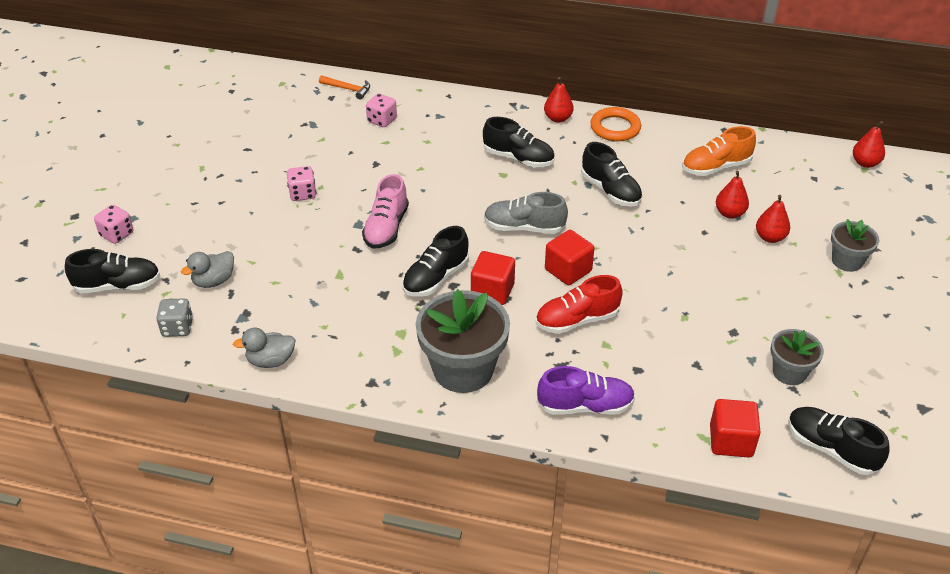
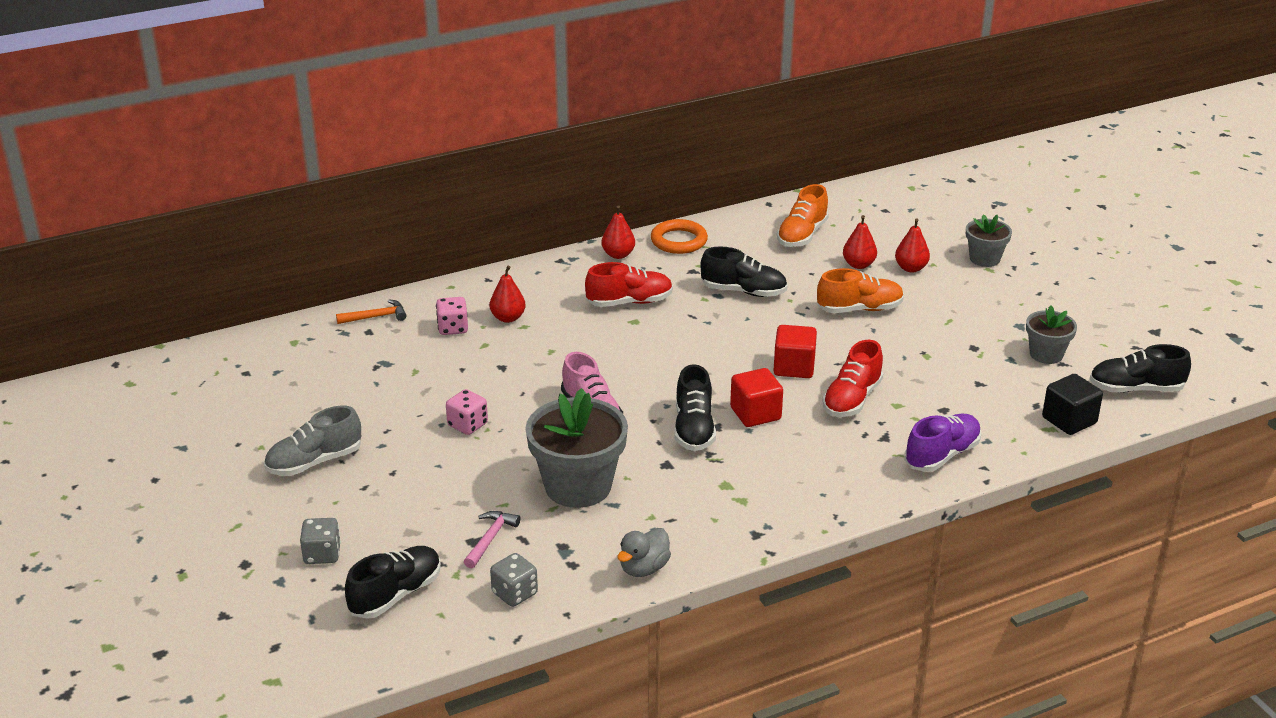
camera: 40 degrees left, 10 degrees down
(117, 234) = (322, 554): pink dice -> grey dice
(214, 281) = (490, 538): grey duck -> pink hammer
(463, 369) = (815, 483): grey flower pot -> grey flower pot (578, 486)
(518, 158) = (629, 302): black shoe -> red shoe
(524, 227) = (712, 353): grey shoe -> grey shoe (314, 462)
(681, 250) = (859, 309): none -> orange shoe
(731, 441) = (1069, 420): red cube -> black cube
(865, 163) = (907, 183): red pear -> red pear (508, 318)

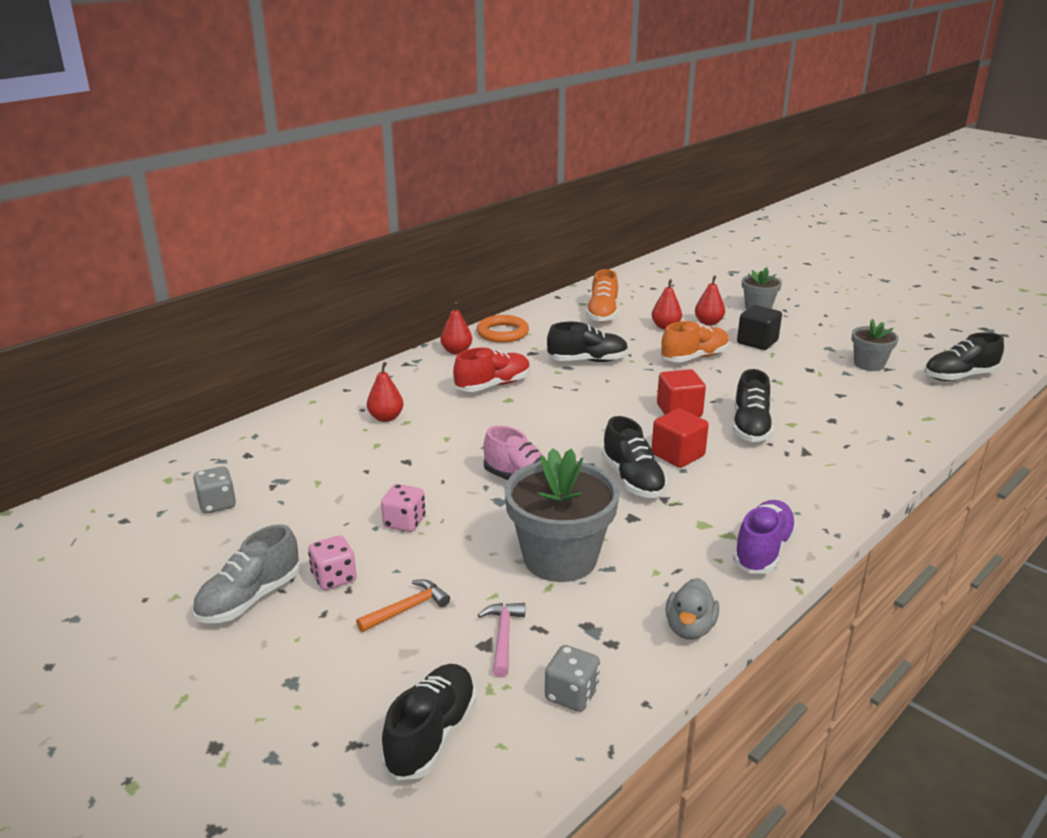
camera: 20 degrees left, 5 degrees down
(322, 554) = (312, 707): grey dice -> grey dice (217, 504)
(376, 317) = (249, 440): orange hammer -> orange hammer (407, 608)
(453, 328) = (335, 436): pink dice -> pink dice (334, 578)
(852, 399) = (750, 427): red shoe -> black shoe
(942, 455) = (866, 456): purple shoe -> purple shoe (763, 550)
(1069, 420) = (936, 409): black cube -> black cube (757, 342)

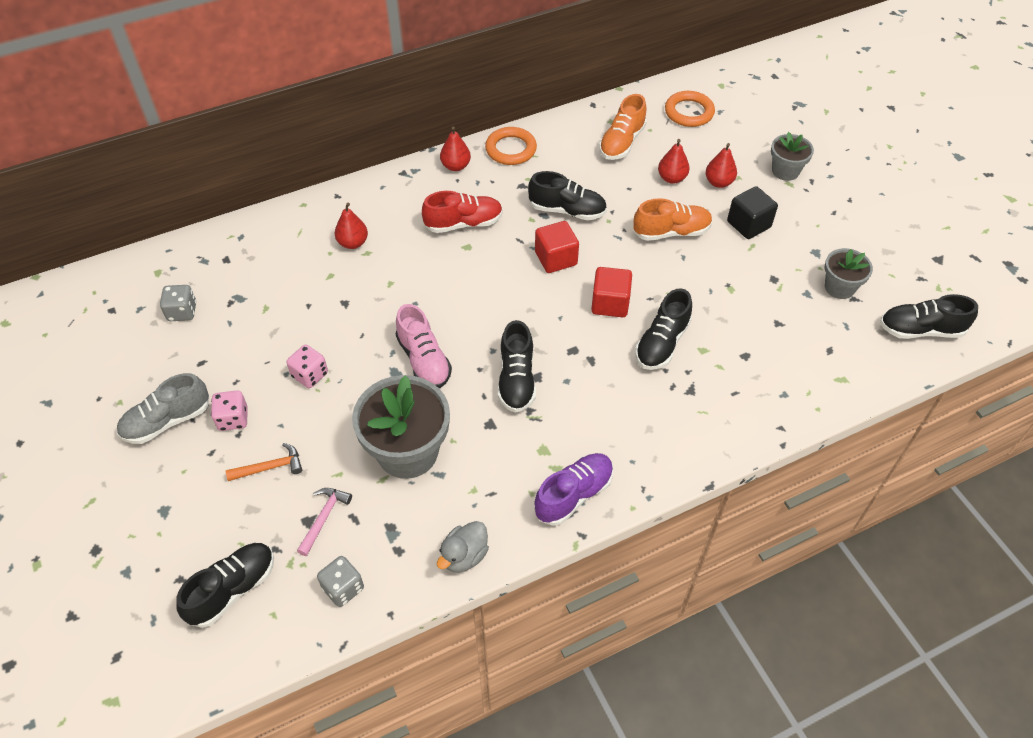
camera: 20 degrees right, 25 degrees up
(646, 289) = (689, 112): none -> orange ring
(678, 455) = (573, 361): red cube -> red cube (556, 258)

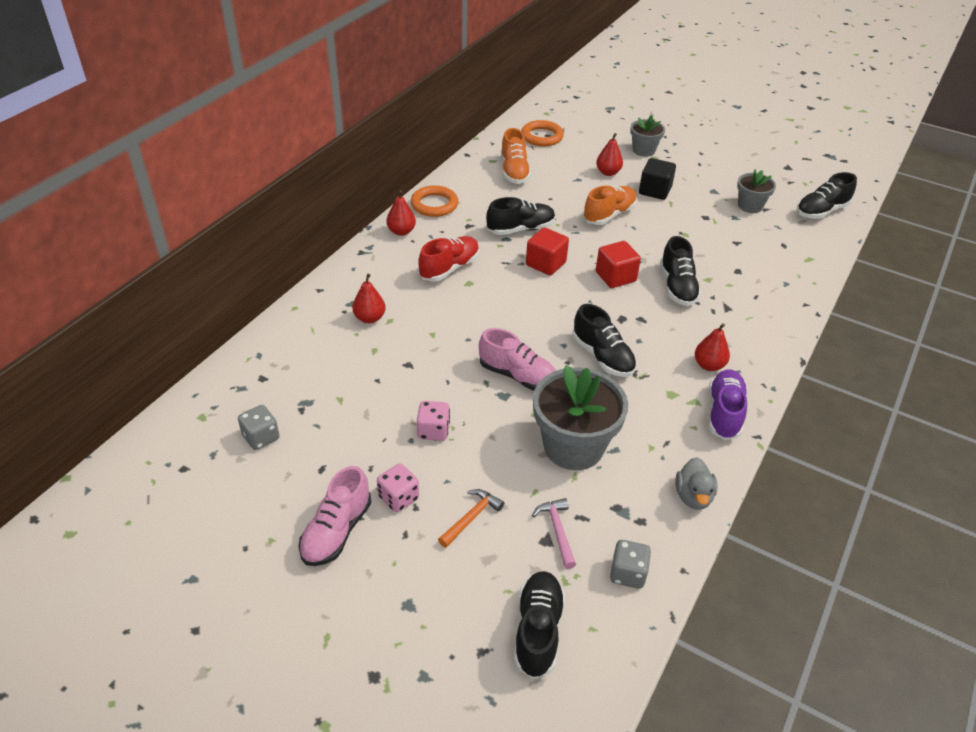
camera: 35 degrees left, 10 degrees down
(167, 421) = (337, 531): grey shoe -> pink shoe
(671, 178) = (573, 181): red pear -> red pear (709, 365)

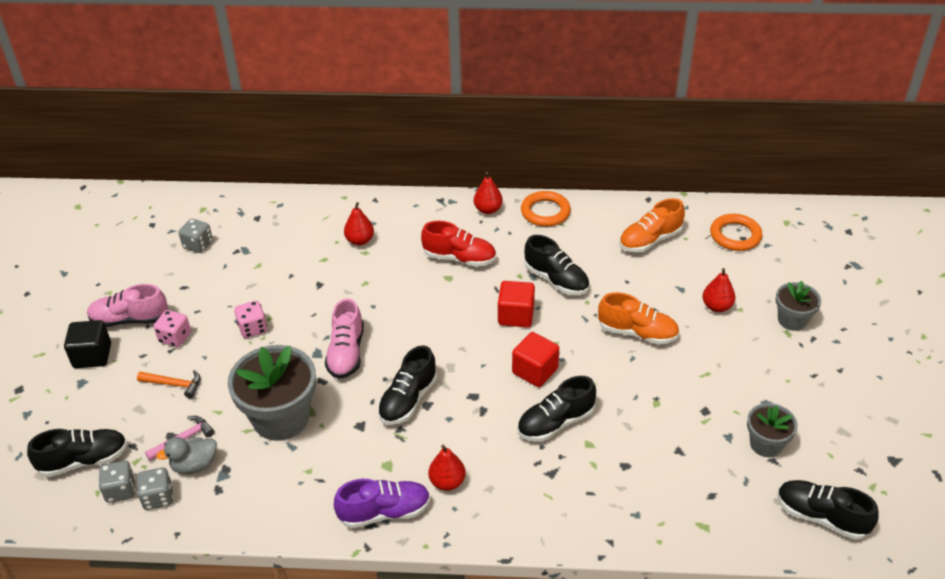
camera: 65 degrees right, 0 degrees up
(601, 605) = (121, 490): none -> grey dice
(655, 191) = (717, 354): black cube -> black cube (92, 355)
(693, 496) = (263, 517): grey duck -> grey duck (194, 465)

